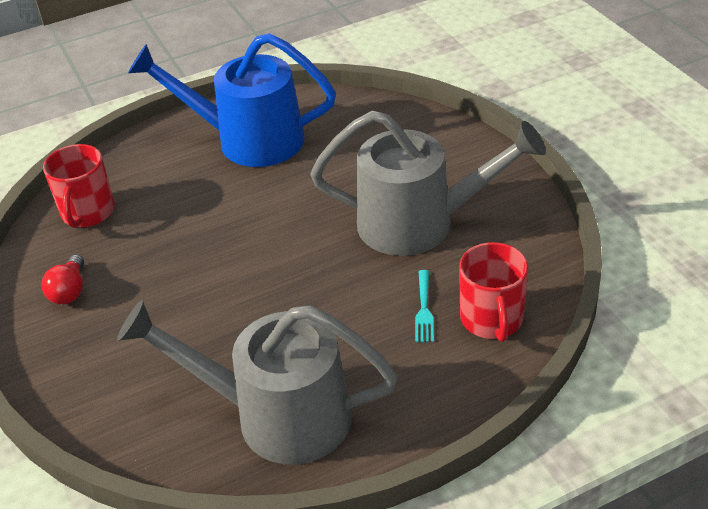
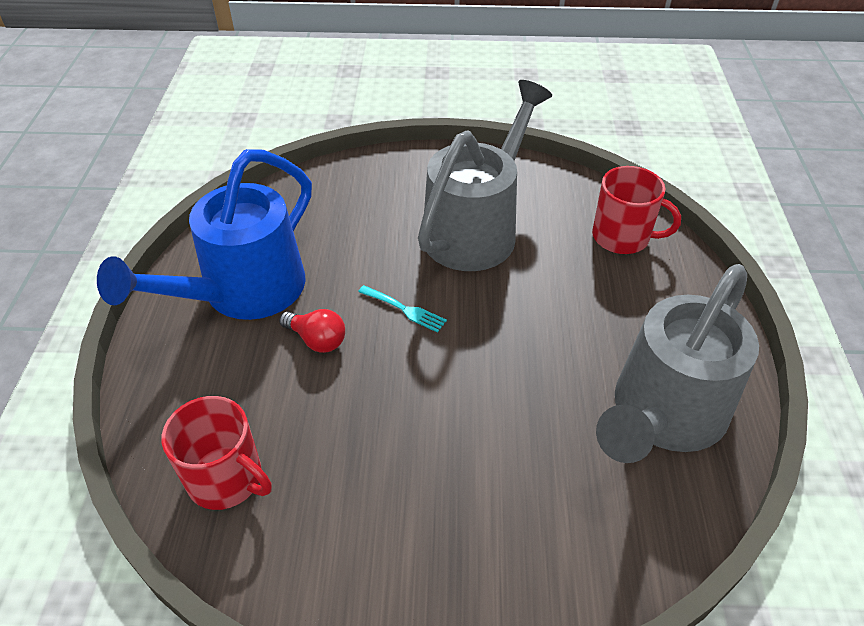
camera: 65 degrees left, 5 degrees up
(69, 291) = (358, 542): red light bulb -> red light bulb (317, 340)
(424, 310) = (586, 269): turquoise fork -> turquoise fork (405, 309)

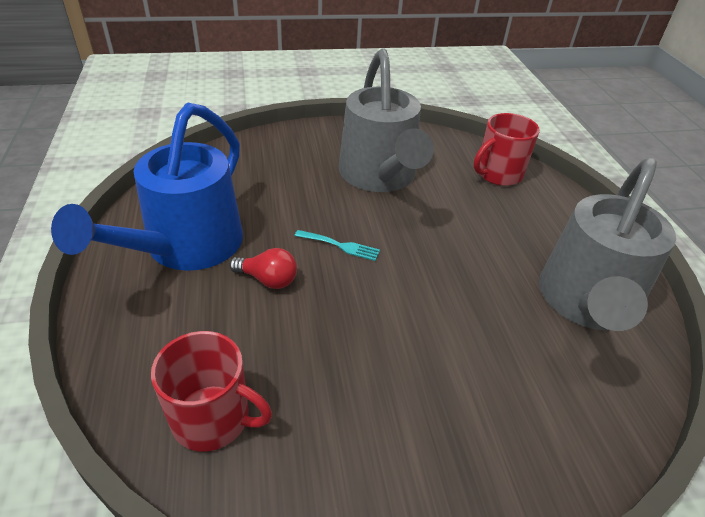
camera: 15 degrees left, 5 degrees down
(477, 228) = (380, 177): grey watering can -> grey watering can turned 150 degrees clockwise
(622, 237) = (498, 174): red mug -> red mug turned 135 degrees clockwise

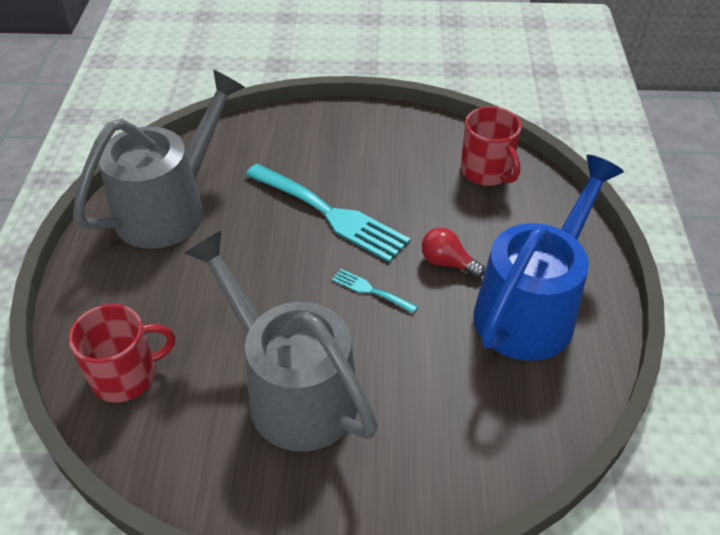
camera: 165 degrees left, 5 degrees up
(213, 418) = (487, 171): red mug -> red mug turned 150 degrees counterclockwise
(380, 177) = (290, 389): grey watering can -> grey watering can turned 45 degrees counterclockwise
(409, 319) = (330, 214): none -> turquoise fork

